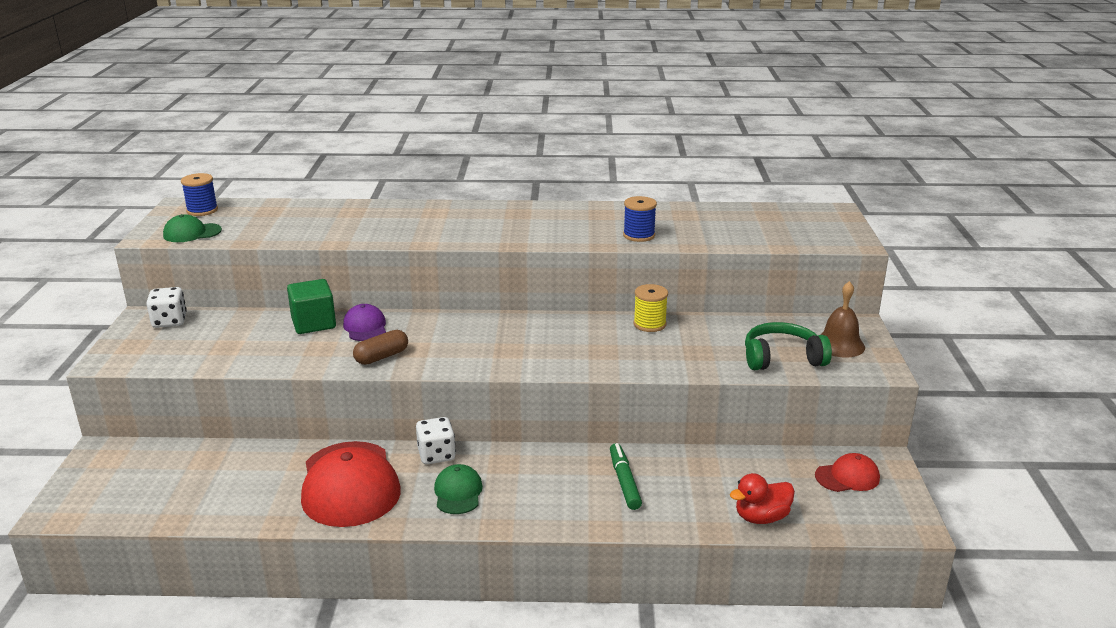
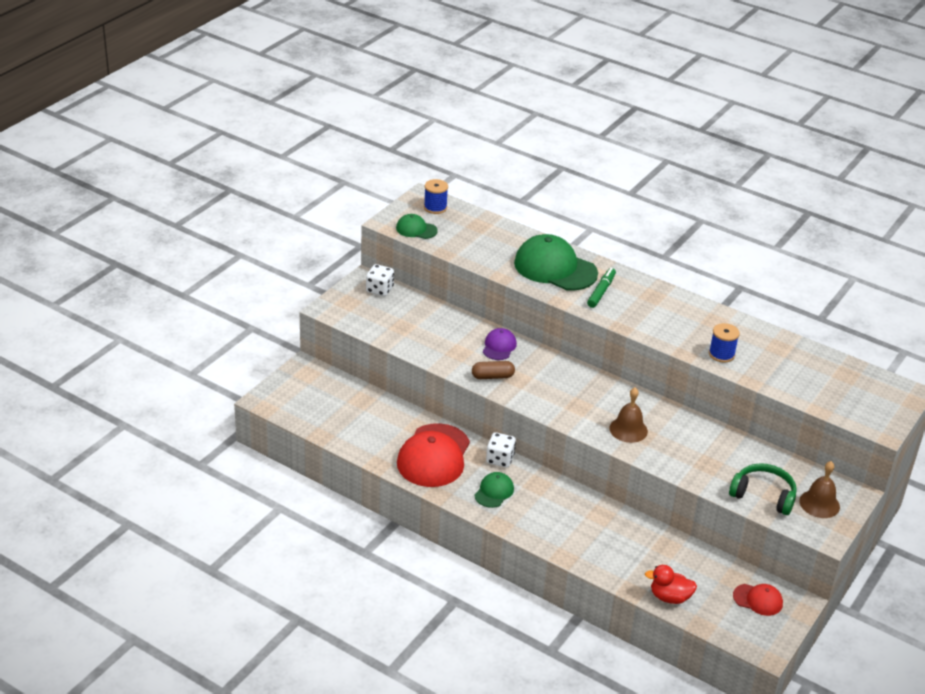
camera: 30 degrees right, 10 degrees up
(313, 323) = (468, 329): green cube -> none
(390, 221) = (555, 268): none -> green cap
(584, 351) = (628, 429): none -> brown bell
(624, 481) = (603, 532): green marker -> green marker (601, 291)
(649, 324) = (696, 427): yellow spool -> none

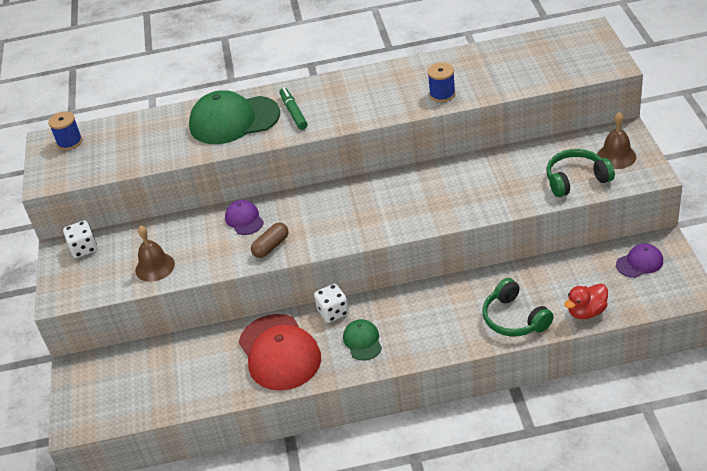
camera: 35 degrees left, 5 degrees up
(416, 229) = (77, 170): green cap -> none
(613, 560) = (514, 319): none -> green headphones
(628, 429) = (424, 206): brown bell -> brown bell (155, 267)
(758, 600) = (639, 263): red cap -> purple cap

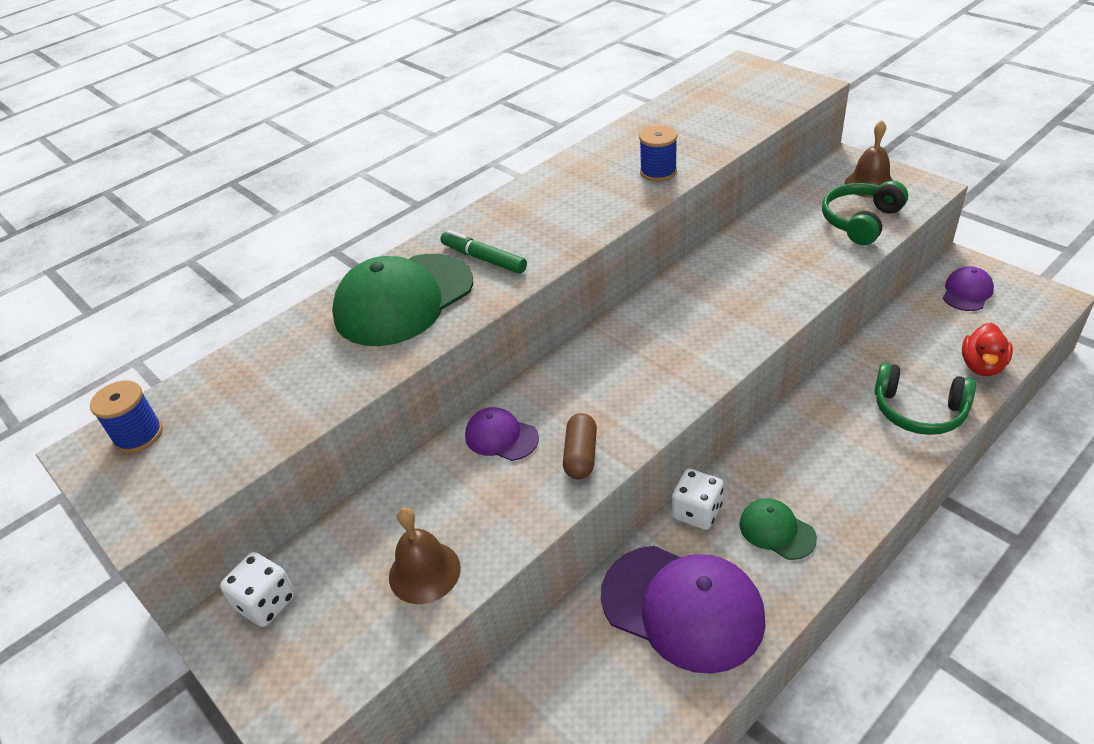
camera: 35 degrees left, 0 degrees up
(279, 352) = (682, 607): red cap -> purple cap

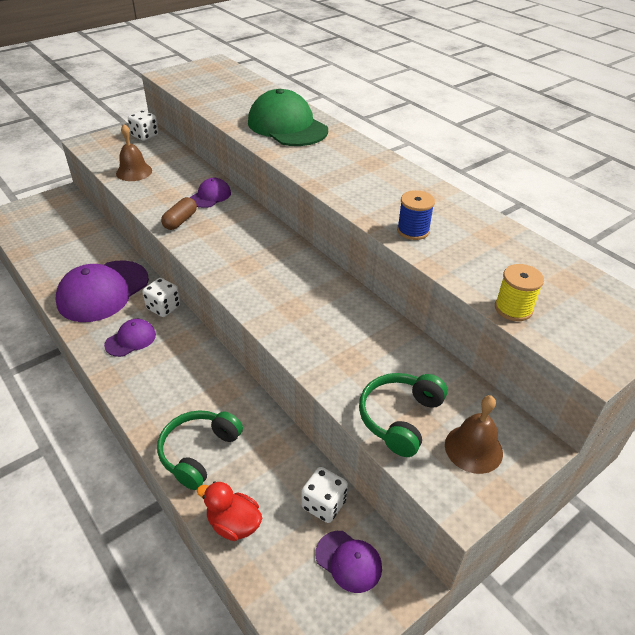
camera: 90 degrees right, 0 degrees up
(138, 435) = (218, 70): blue spool -> none
(483, 259) = (318, 151): green marker -> none
(581, 455) = (180, 221): brown capsule -> brown capsule turned 75 degrees counterclockwise
(762, 116) = (513, 308): none -> yellow spool
(776, 531) = (130, 339): green cap -> purple cap
(860, 221) = (399, 418): green headphones -> green headphones turned 105 degrees counterclockwise
(922, 313) = (324, 504): none -> white dice

